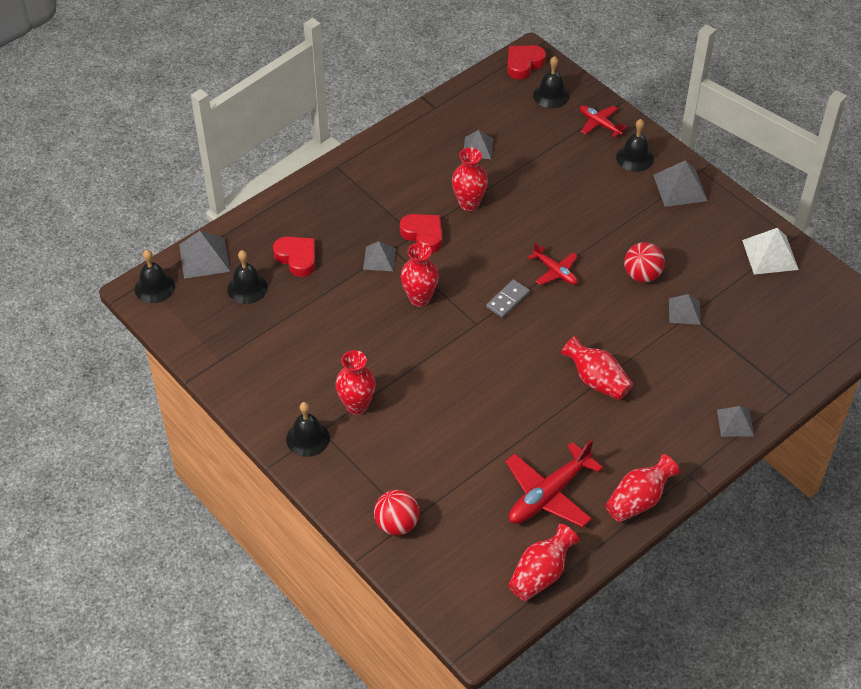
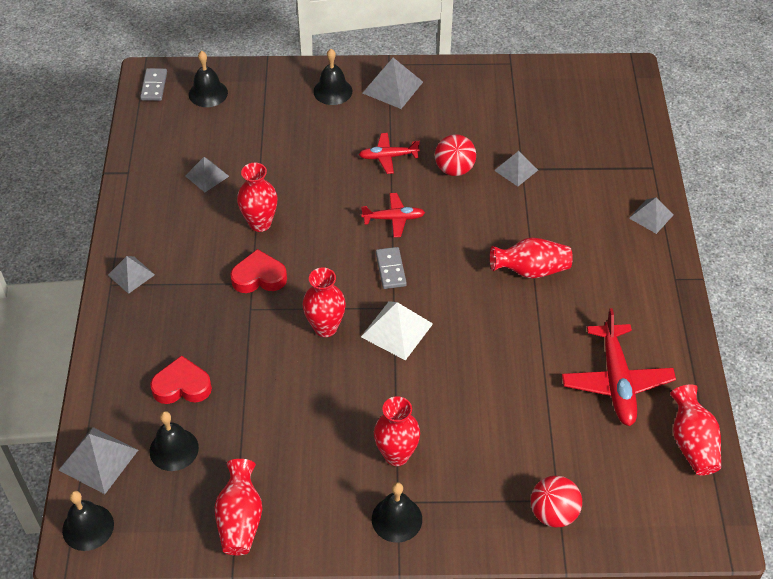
camera: 50 degrees left, 0 degrees up
(379, 258) = (250, 326): grey pyramid -> grey pyramid (131, 274)
(523, 64) = (154, 86): red heart -> grey domino
(599, 124) = (273, 86): red plane -> red plane (388, 157)
(638, 500) = (673, 327): red vase -> red vase (240, 519)
(770, 254) = (512, 85): white pyramid -> white pyramid (397, 330)

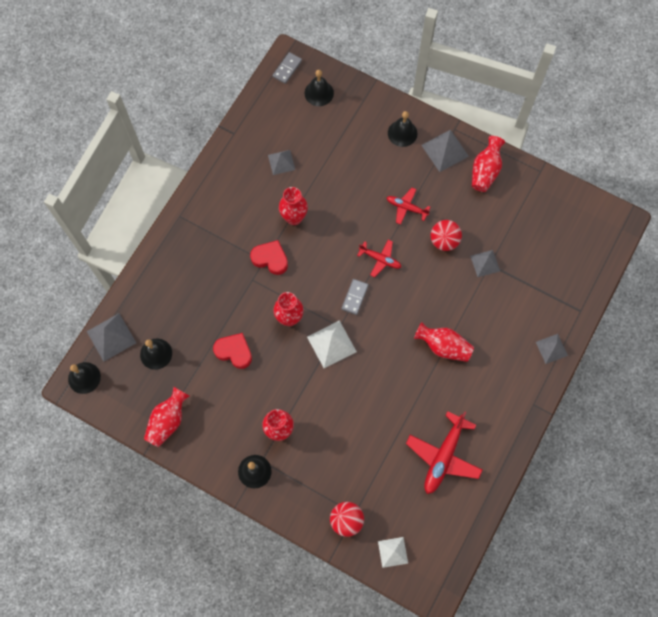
camera: 30 degrees right, 20 degrees up
(131, 274) = (195, 215): grey pyramid -> none
(182, 386) = (183, 313): red heart -> red heart (234, 351)
(636, 518) = (392, 552): none -> white pyramid
(692, 443) = (461, 524): red vase -> red vase (485, 171)

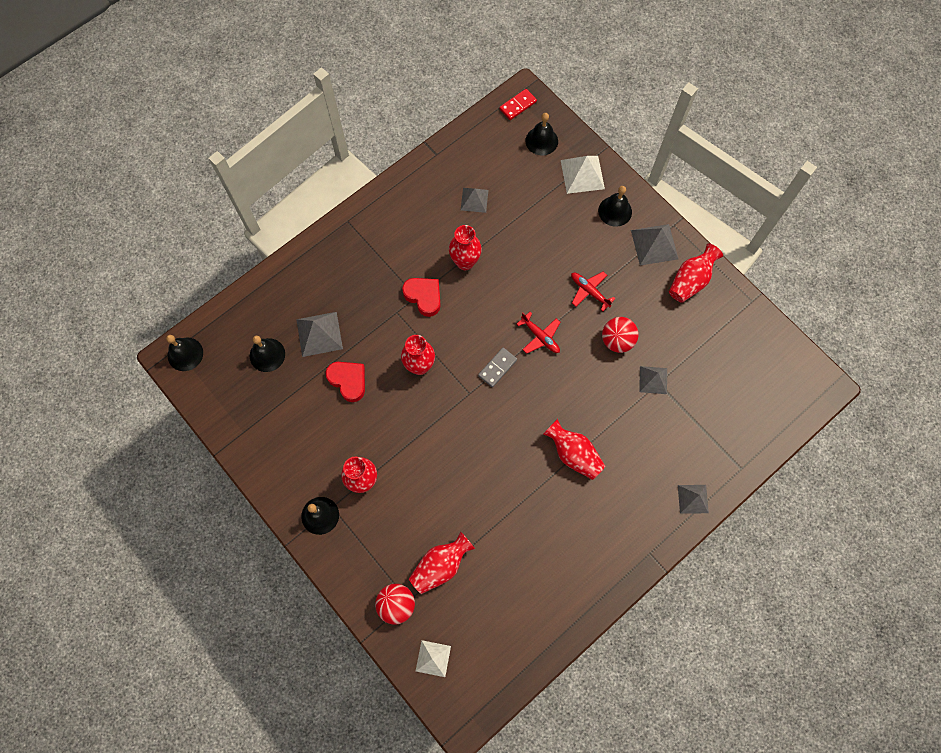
camera: 20 degrees right, 0 degrees up
(111, 337) = (229, 321): grey pyramid -> grey pyramid (319, 334)
(168, 421) = (252, 429): red vase -> red vase (440, 566)
(287, 69) = (517, 105): grey domino -> red domino
(331, 344) = (453, 409): white pyramid -> white pyramid (582, 174)
(443, 456) = (528, 574): red plane -> none

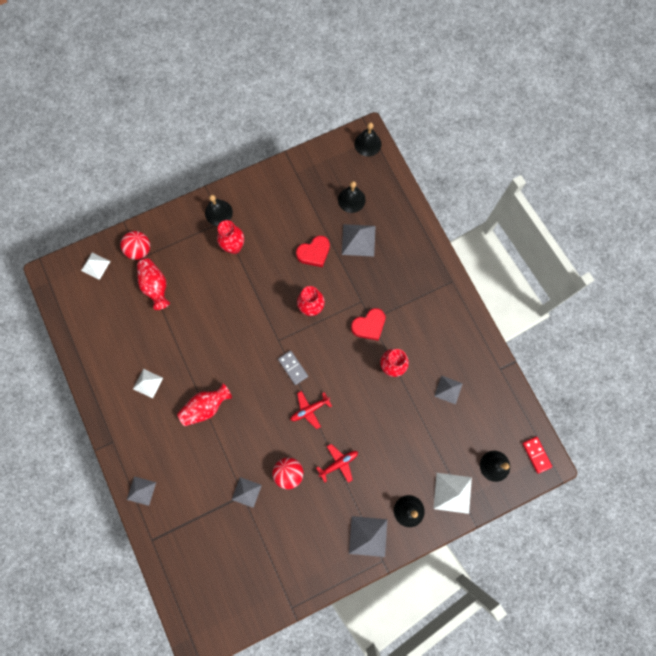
camera: 105 degrees right, 5 degrees up
(566, 533) = (148, 383): none -> white pyramid
(690, 281) = (325, 557): red vase -> none

